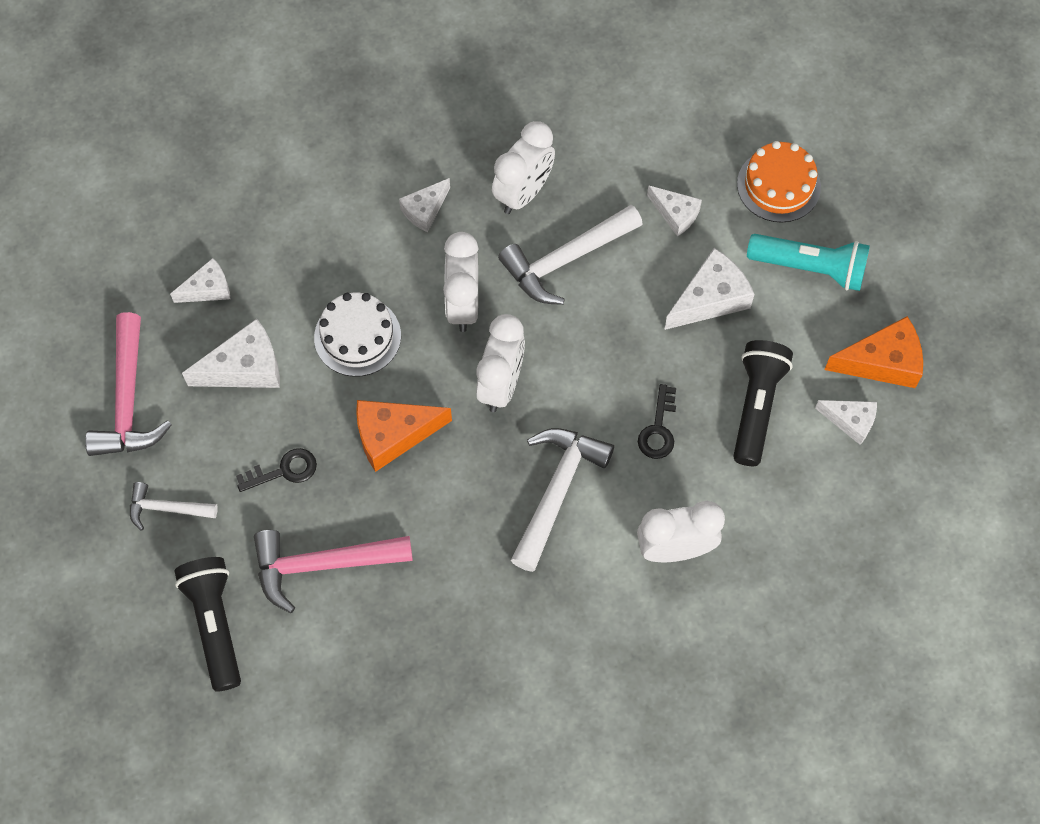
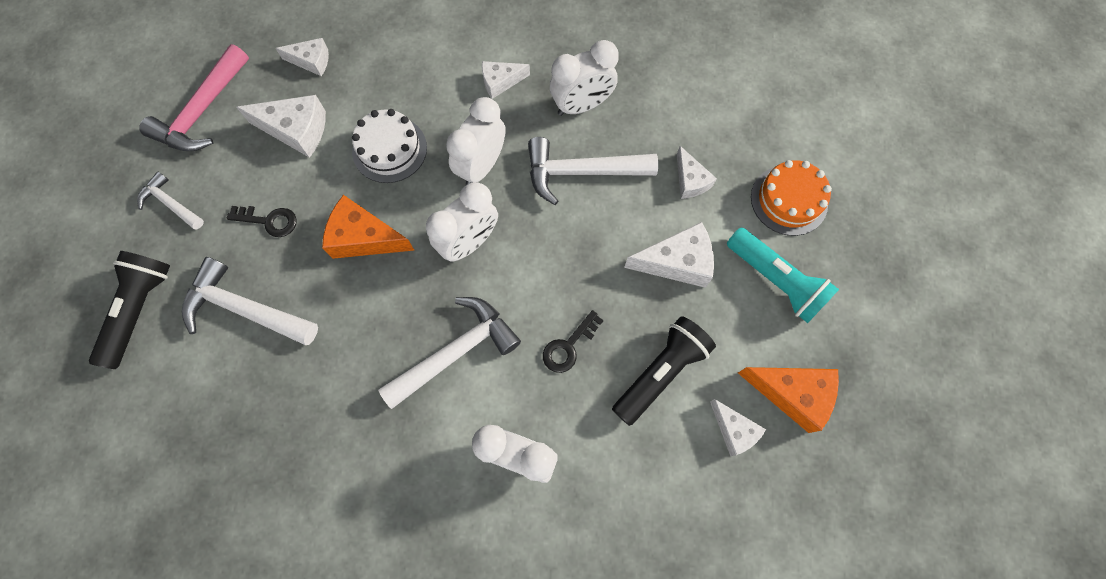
camera: 30 degrees right, 5 degrees up
(322, 565) = (245, 309): pink hammer -> white hammer

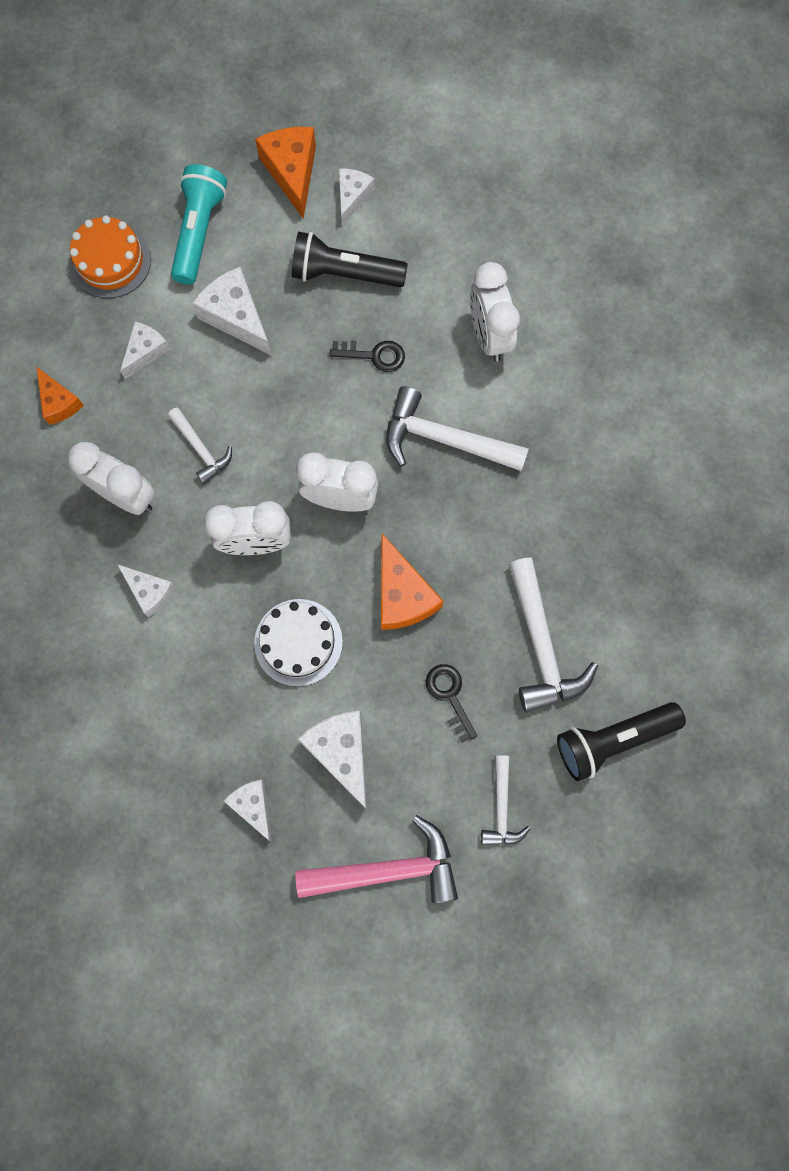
camera: 125 degrees left, 5 degrees up
(581, 172) = (201, 450): white hammer -> white hammer, size x0.57
(687, 103) = (59, 402): none -> orange cheese

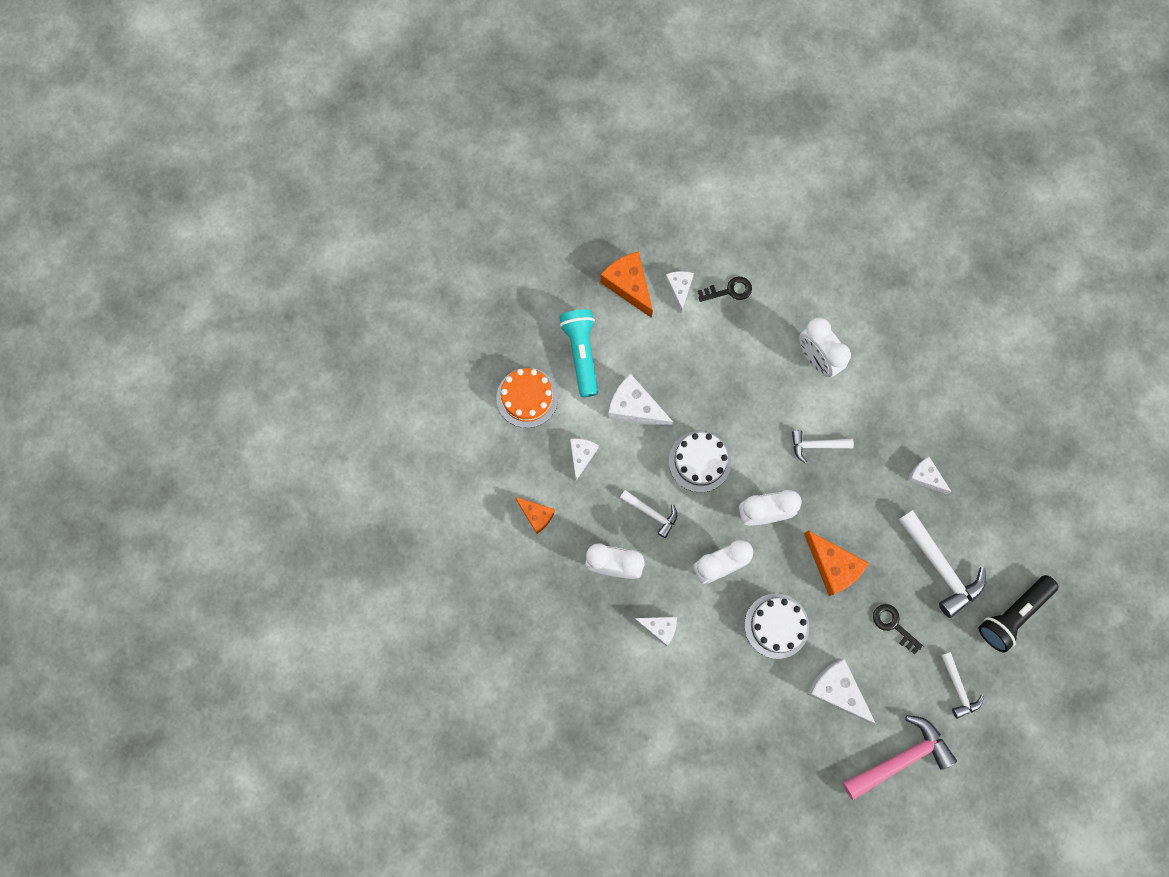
camera: 20 degrees left, 0 degrees up
(253, 805) = (793, 749): white cheese -> white cheese (925, 477)
(288, 408) = (699, 461): none -> white cake
(345, 273) = (697, 348): black flashlight -> none
(374, 355) = (743, 401): black key -> black key (729, 290)
(444, 439) = (816, 445): white hammer -> white hammer, size x0.57

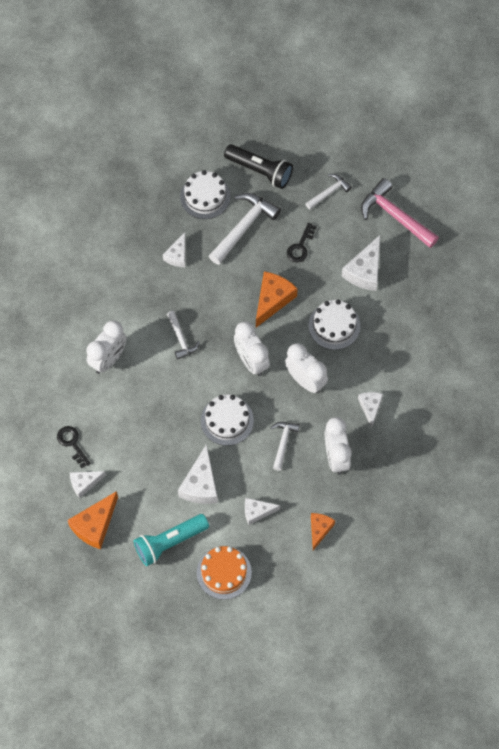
camera: 110 degrees left, 10 degrees down
(995, 536) = (205, 196): none -> white cake

